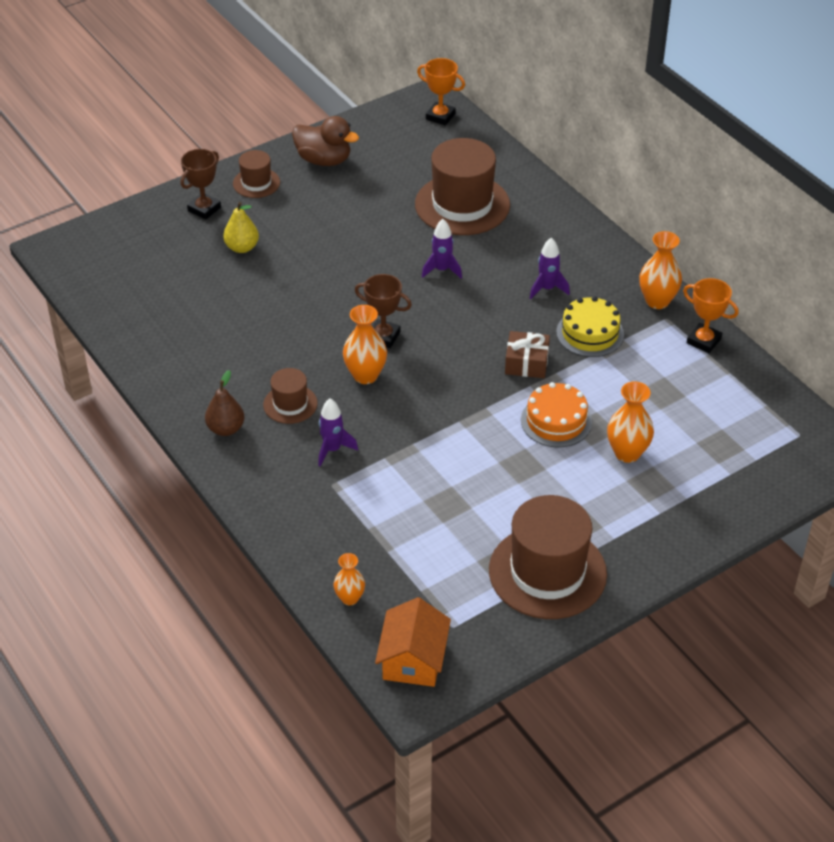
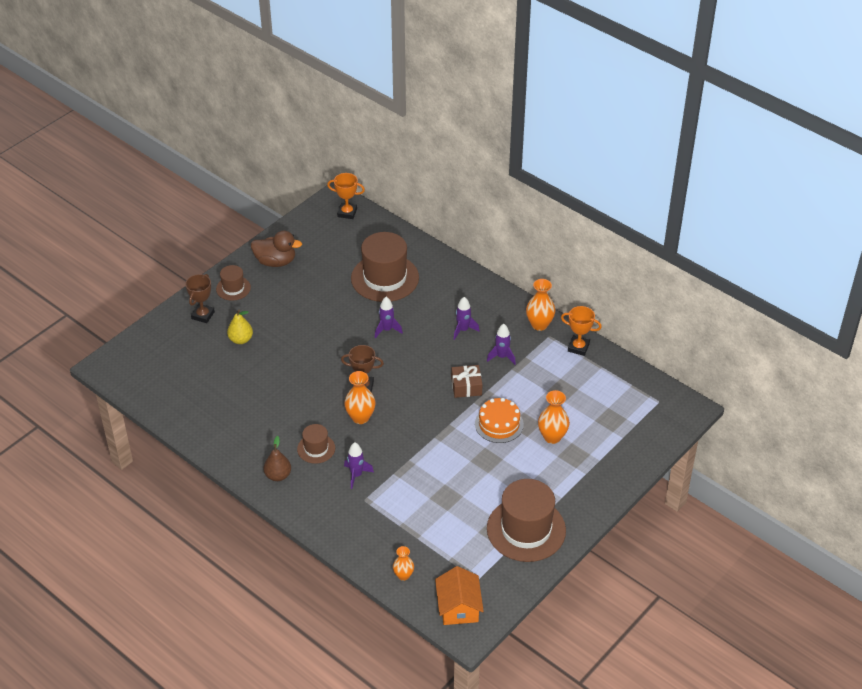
camera: 15 degrees left, 0 degrees up
(590, 333) = (502, 357): yellow cake -> purple rocket

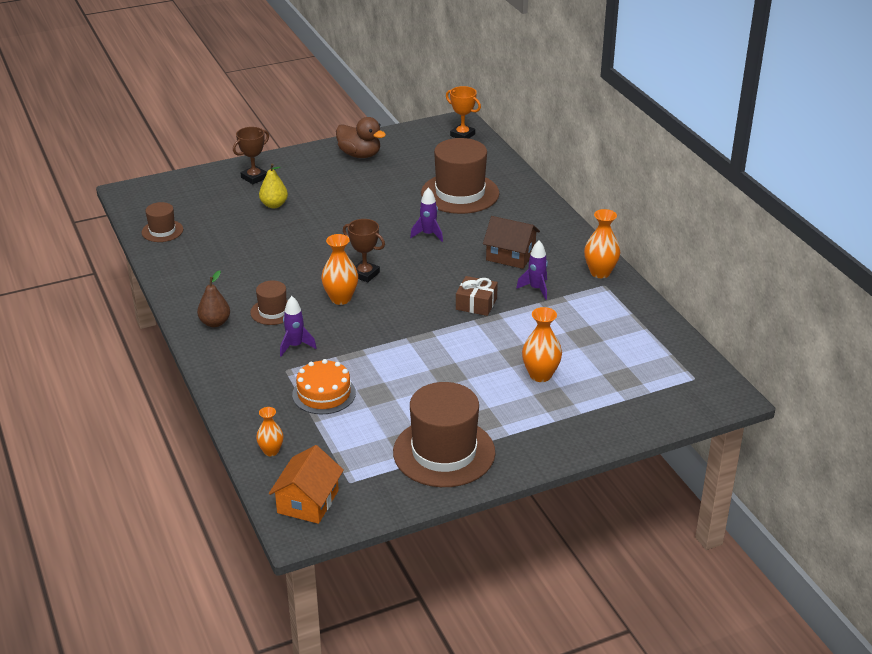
camera: 25 degrees right, 10 degrees down
(233, 288) = (301, 165): brown hat -> brown hat (162, 231)
(463, 330) = (510, 255): purple rocket -> brown house
(499, 424) = (487, 346): orange cake -> orange cake (324, 393)
(578, 347) = (631, 304): orange trophy -> none

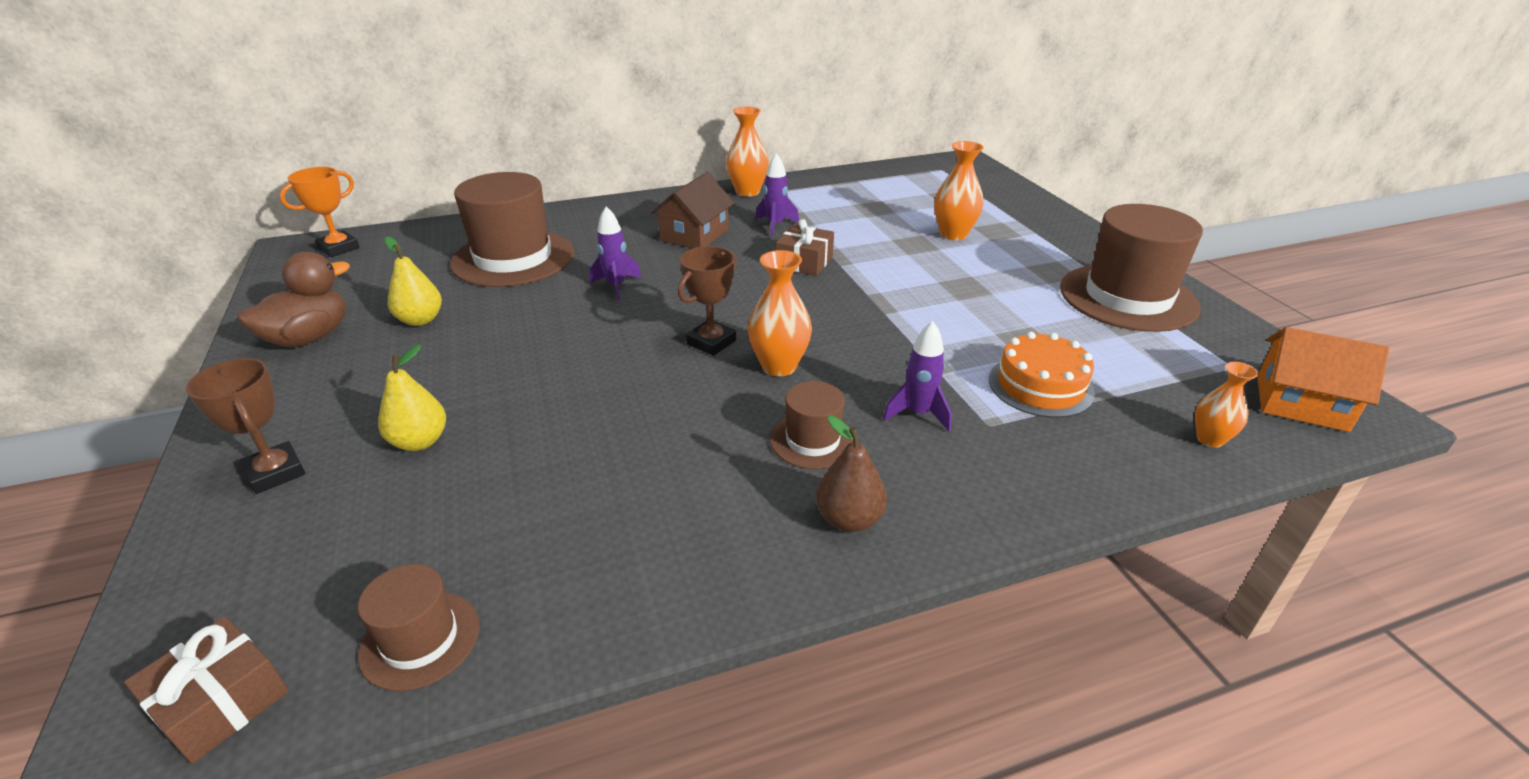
camera: 85 degrees left, 0 degrees up
(143, 202) = (221, 702): none -> brown gift
(380, 180) = (420, 320): none -> yellow pear

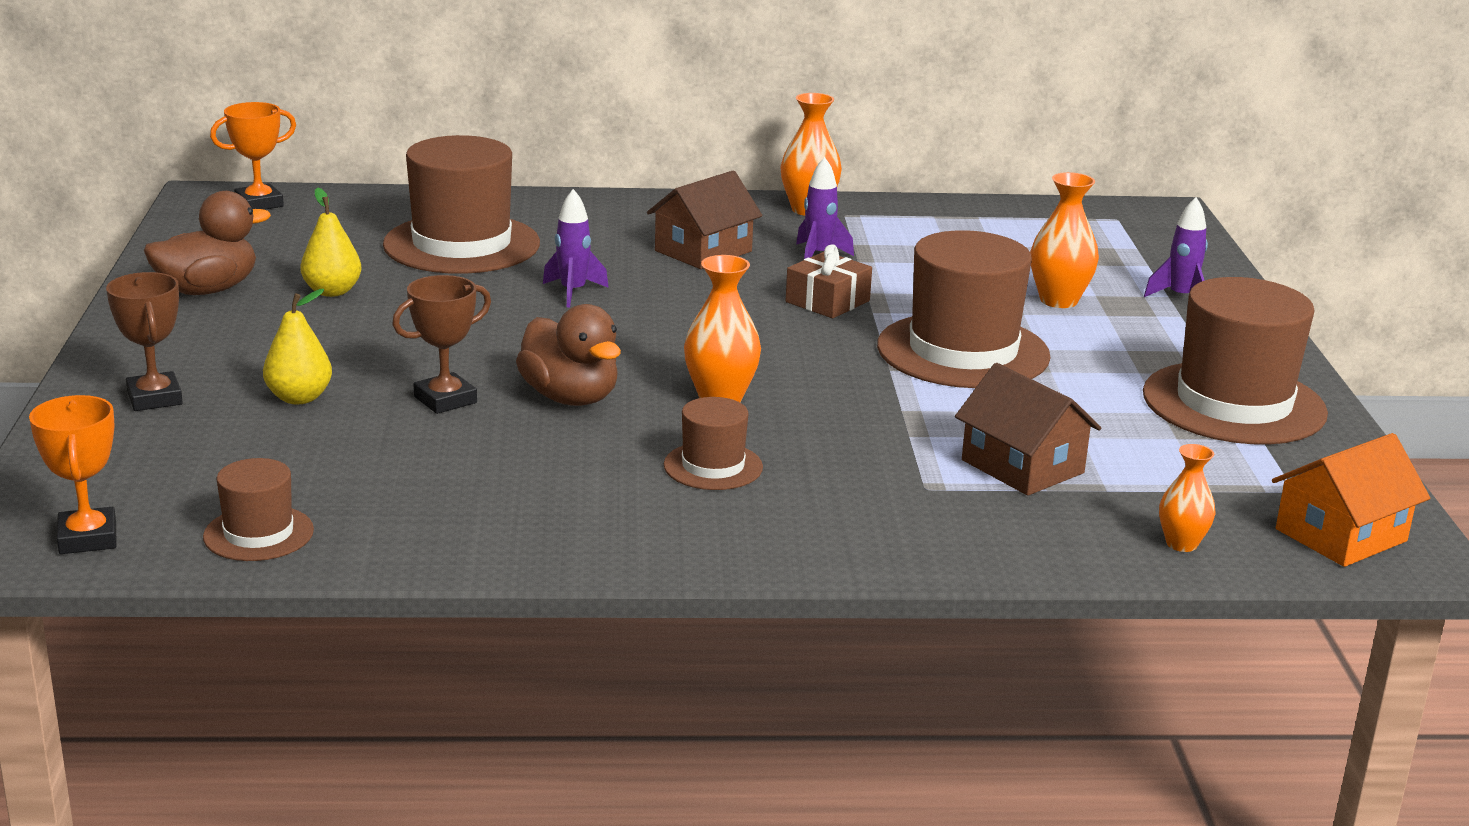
camera: 15 degrees right, 10 degrees down
(221, 702) = (88, 538): brown gift -> orange trophy
(660, 391) = (570, 398): none -> brown duck
(711, 342) = (655, 364): brown trophy -> brown trophy (445, 400)
(849, 519) = (706, 531): brown pear -> none
(918, 414) = (851, 465): purple rocket -> purple rocket (1180, 298)
(923, 287) = (963, 351): none -> brown hat
(1040, 386) = (1022, 466): orange cake -> brown house
(1301, 403) = (1340, 535): orange house -> orange house turned 75 degrees counterclockwise

